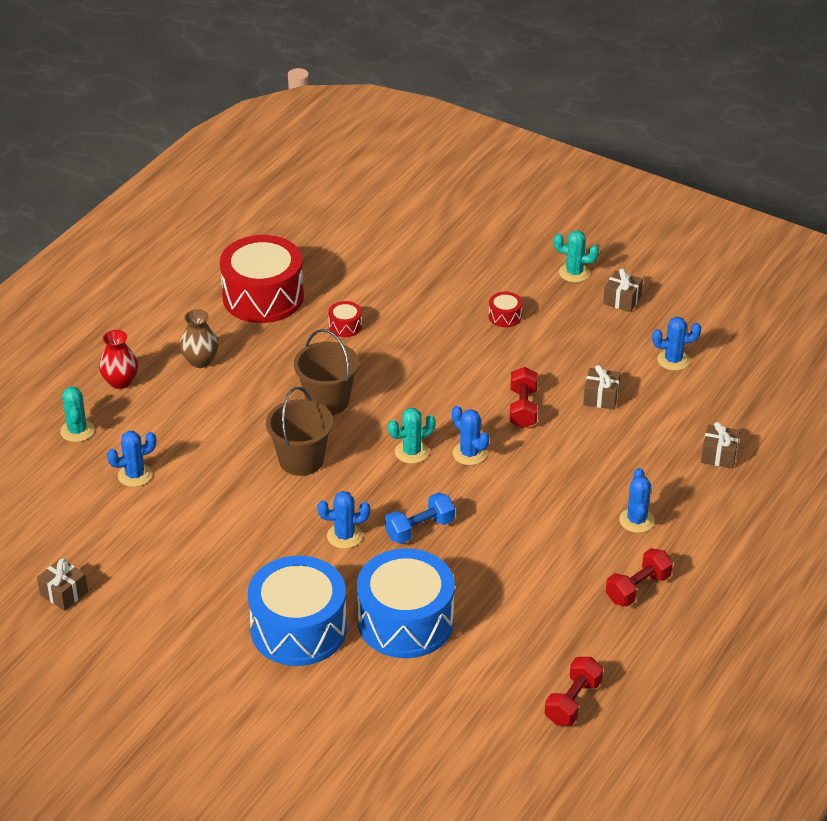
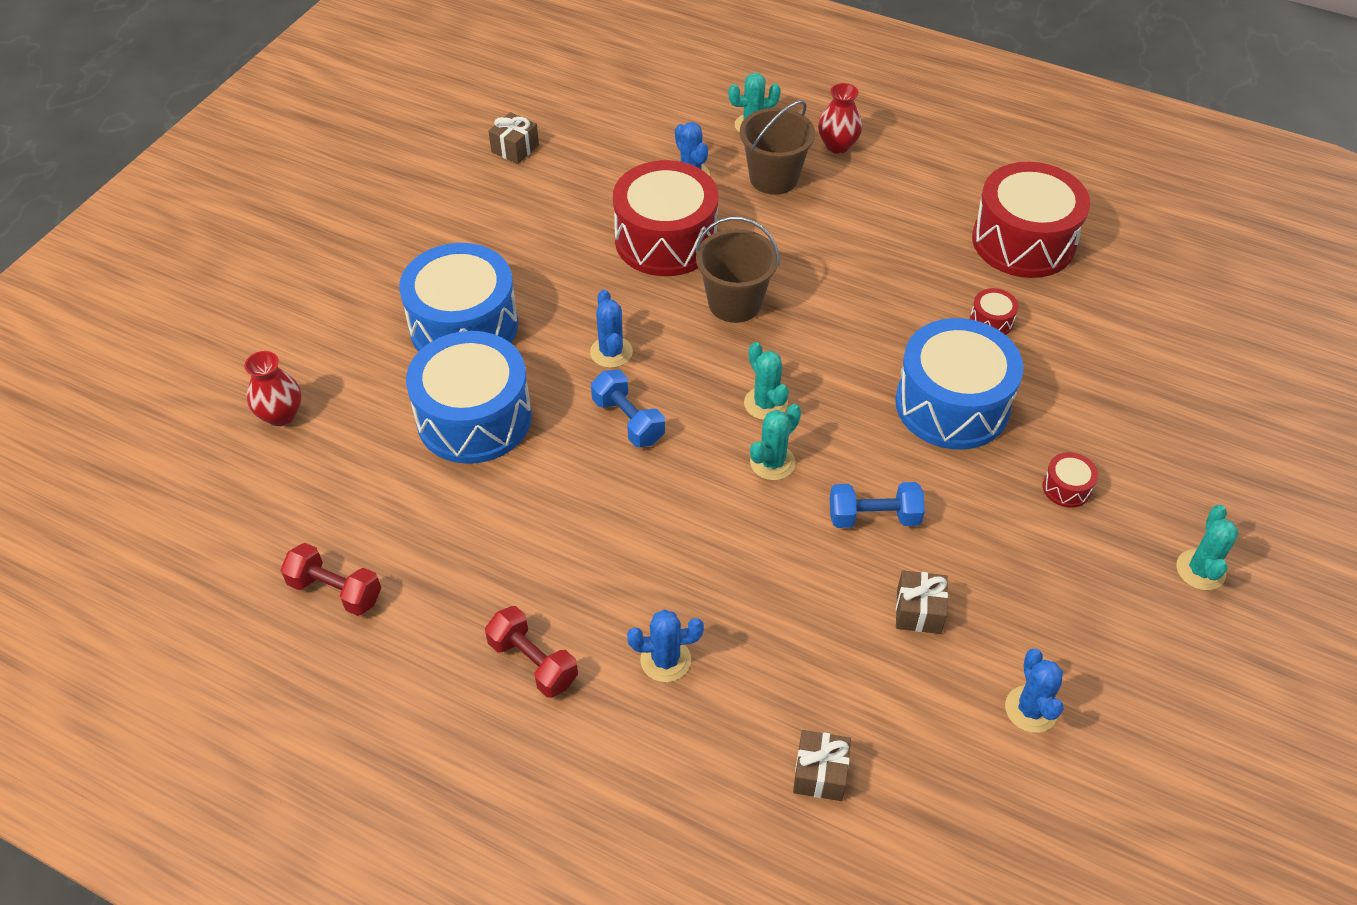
camera: 85 degrees right, 10 degrees up
(200, 361) = (889, 202): brown vase -> none
(217, 496) = (666, 240): none -> red drum
(327, 401) = (844, 317): brown bucket -> brown bucket (774, 178)
(386, 750) = (281, 415): none -> red vase
(424, 357) = (952, 404): none -> blue drum
(469, 453) = (772, 462): blue cactus -> turquoise cactus
(523, 408) = (873, 517): red dumbbell -> blue dumbbell
(622, 300) = (1157, 636): brown gift -> none

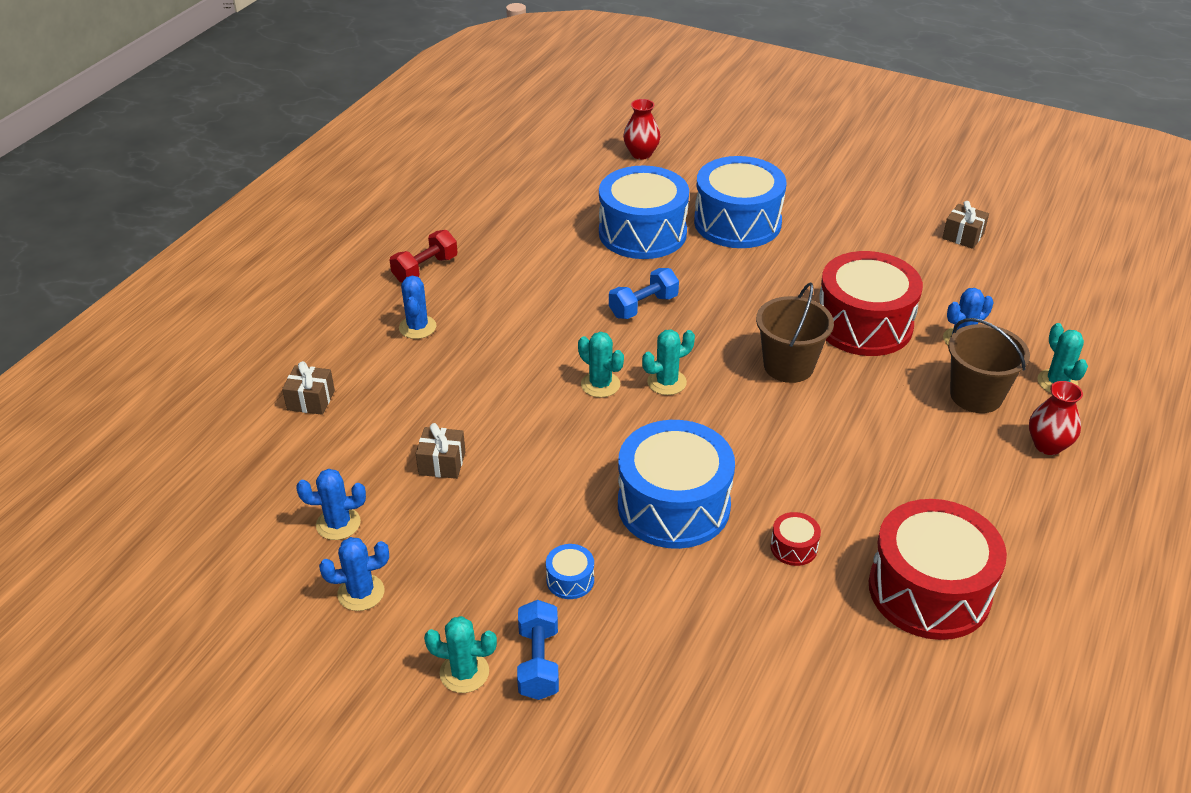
camera: 90 degrees right, 10 degrees down
(335, 591) = (492, 188): red dumbbell -> none
(611, 352) = (718, 296): blue cactus -> blue cactus (361, 593)
(873, 517) = (540, 442): blue dumbbell -> blue dumbbell (539, 662)
(1066, 488) = (570, 580): red drum -> blue drum

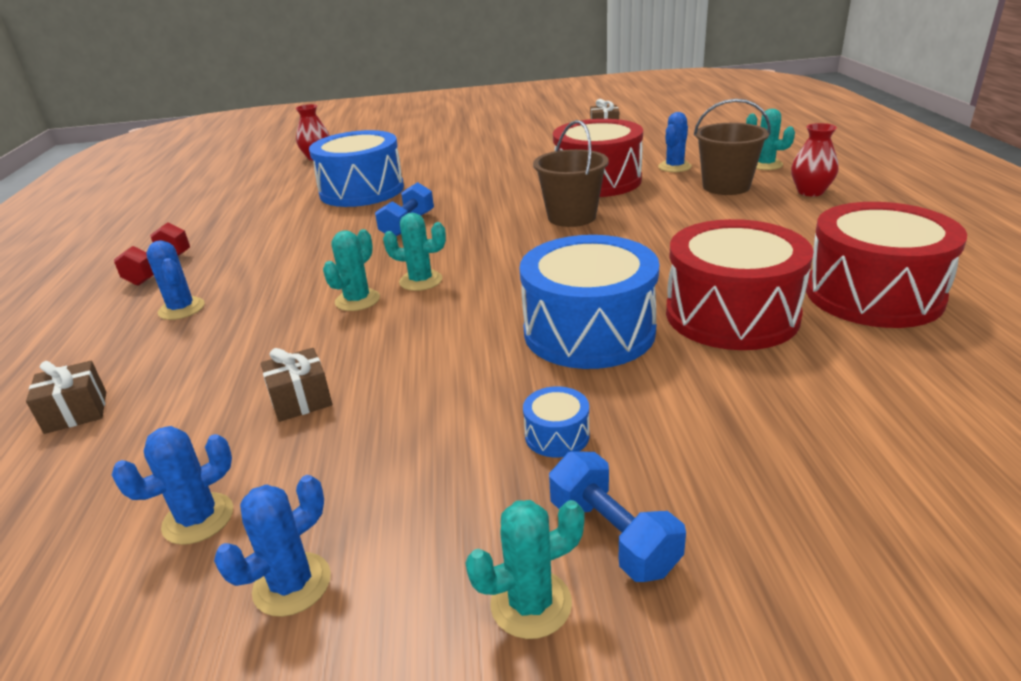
camera: 30 degrees left, 10 degrees down
(666, 382) = (481, 259): turquoise cactus -> turquoise cactus (357, 300)
(737, 222) = (435, 165): blue drum -> none
(793, 547) = (731, 314): red drum -> red drum, size x2.49

